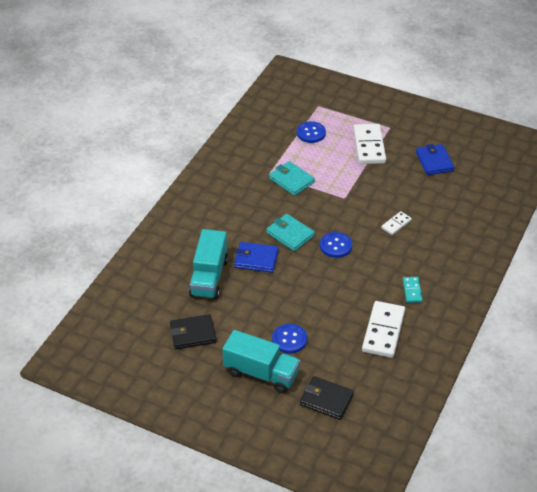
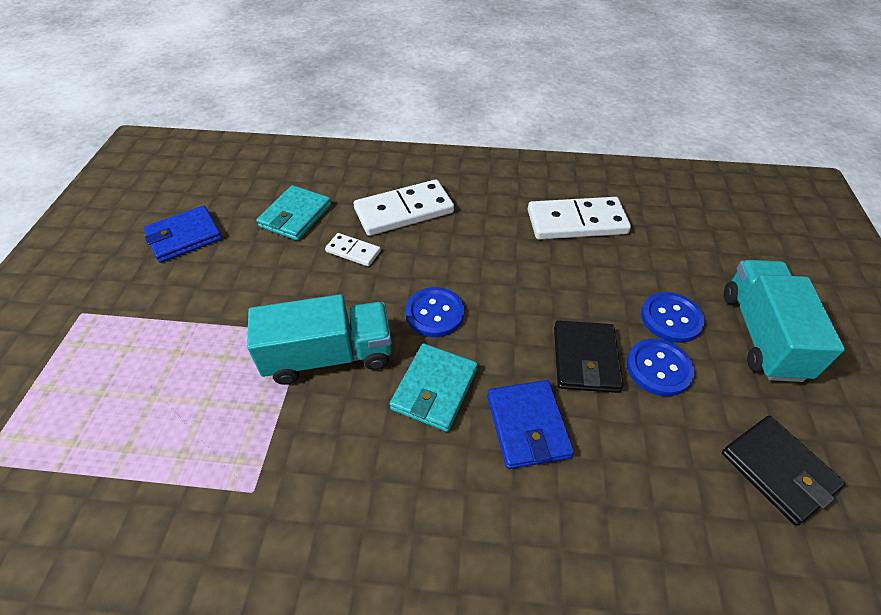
camera: 110 degrees left, 5 degrees up
(209, 277) = (624, 499): turquoise truck -> turquoise truck (328, 356)
(291, 180) = (270, 436): turquoise wallet -> turquoise wallet (295, 216)
(311, 133) = (94, 446): blue button -> blue button (658, 368)
(326, 400) = (735, 250): black wallet -> black wallet (585, 359)
(369, 146) = (142, 330): white domino -> white domino (404, 211)
(412, 291) = (485, 210): turquoise domino -> none

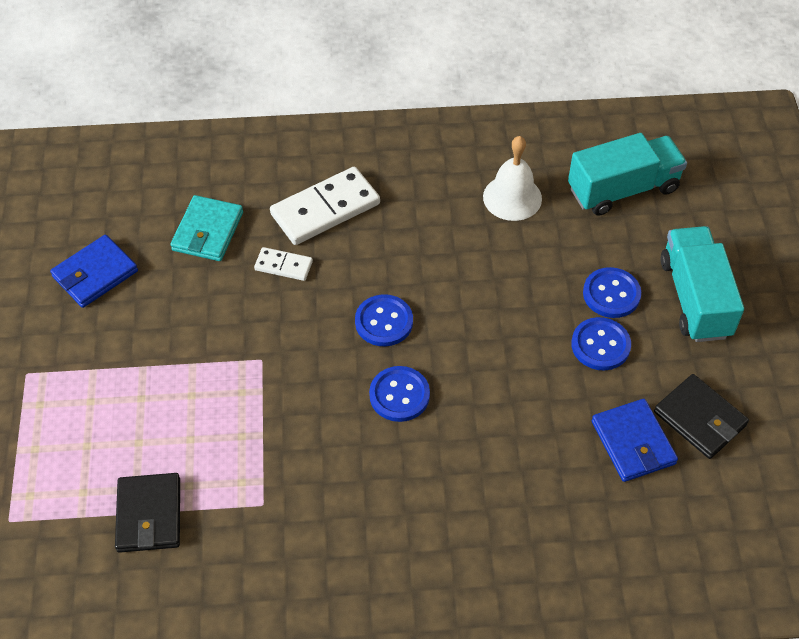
camera: 10 degrees left, 5 degrees up
(328, 356) = (292, 379): turquoise truck -> turquoise truck (623, 189)
(435, 389) = (399, 395): turquoise wallet -> blue button
(528, 426) = (488, 414): blue wallet -> blue wallet (633, 442)
(576, 222) = (512, 197): white domino -> white bell
(585, 359) = (533, 346): black wallet -> black wallet (149, 515)

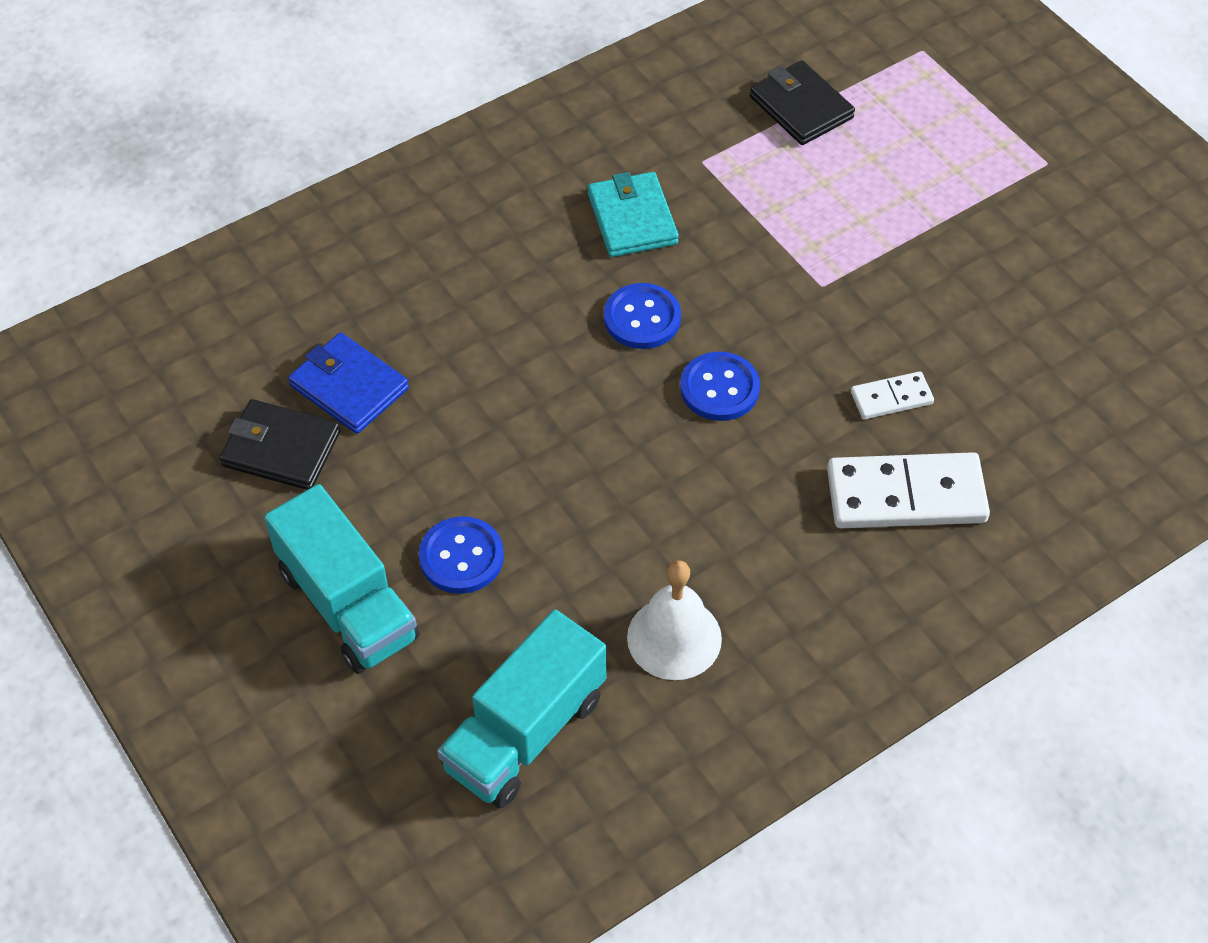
camera: 150 degrees right, 0 degrees up
(95, 274) = (1091, 286): blue wallet -> none
(208, 231) = (1019, 396): turquoise wallet -> turquoise wallet (632, 219)
(325, 209) = (906, 496): white domino -> white domino turned 60 degrees clockwise
(600, 345) = (442, 482): blue button -> none

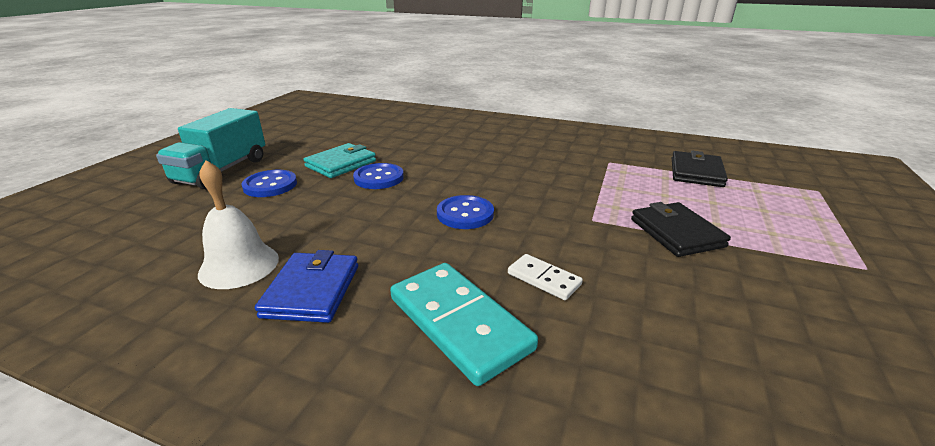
camera: 55 degrees right, 25 degrees down
(281, 449) = (310, 136): black wallet -> black wallet (676, 233)
(349, 387) = (358, 137): blue wallet -> blue wallet (311, 291)
(525, 732) = (135, 240): turquoise truck -> none
(632, 219) = (542, 158): turquoise wallet -> turquoise wallet (341, 164)
(642, 318) = (484, 179): blue button -> blue button (379, 178)
(906, 496) = (459, 323): white domino -> turquoise domino

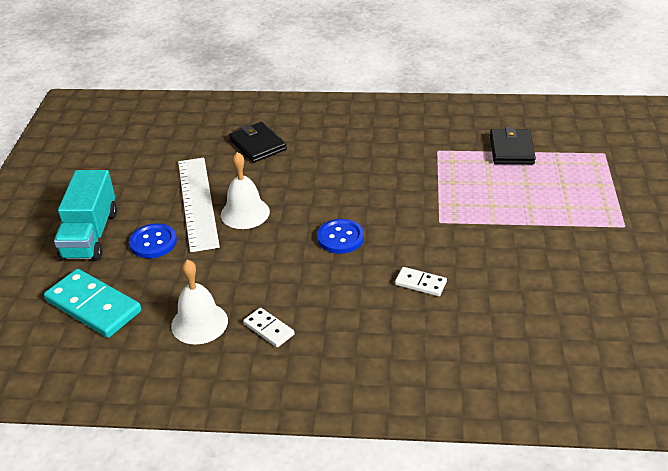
camera: 15 degrees left, 10 degrees up
(311, 291) = (268, 329): blue wallet -> white domino
(341, 164) = (197, 202): turquoise wallet -> white ruler
(379, 178) = (245, 213): blue button -> white bell
(459, 323) = (379, 328): turquoise domino -> turquoise domino (93, 306)
(676, 233) = (502, 222): black wallet -> black wallet (257, 145)

